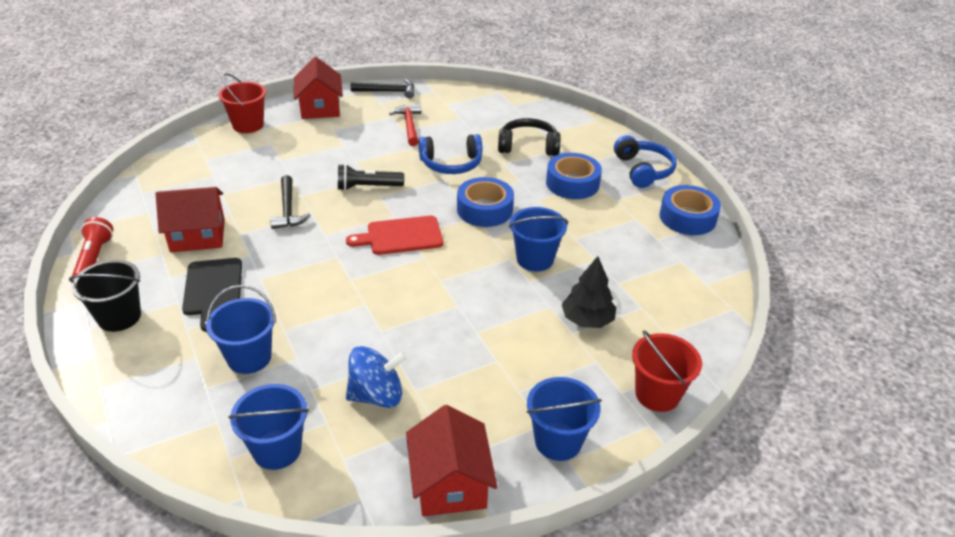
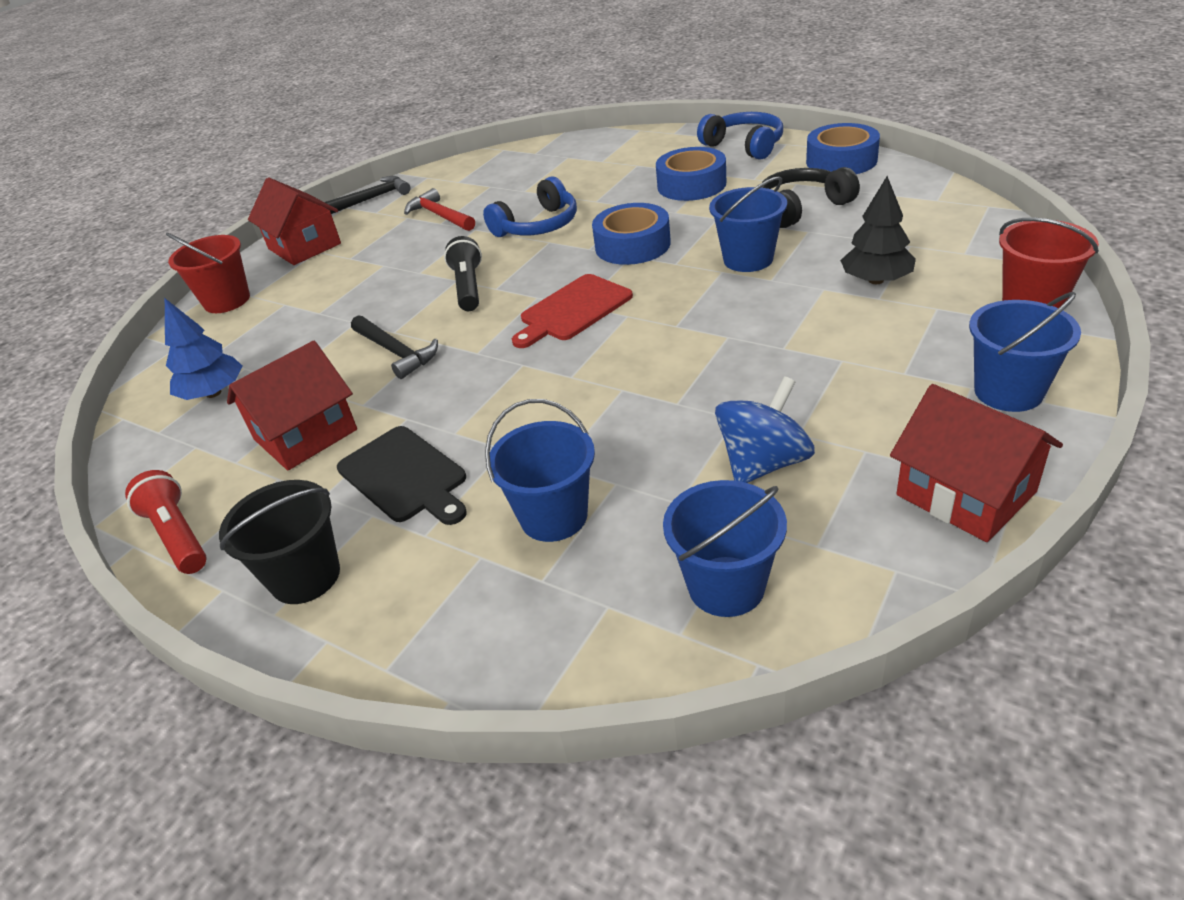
camera: 25 degrees left, 0 degrees up
(185, 183) = (213, 393): none -> blue tree
(367, 187) = (468, 287): black flashlight -> black flashlight turned 120 degrees clockwise
(528, 146) = (601, 177): black headphones -> black headphones (802, 208)

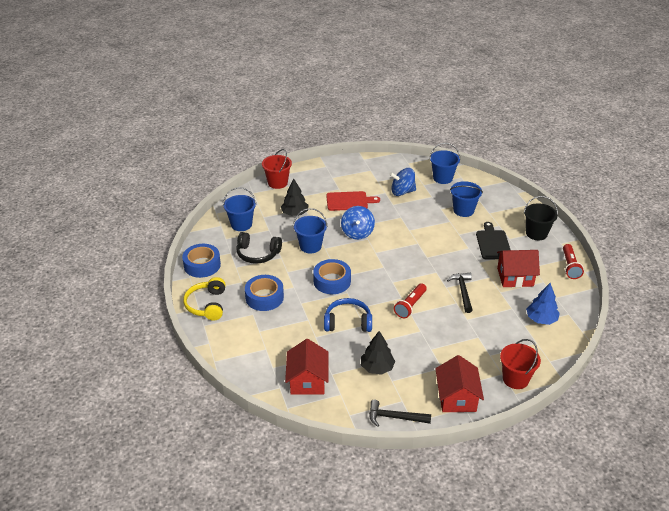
camera: 145 degrees left, 0 degrees up
(440, 216) = (377, 367): red hammer -> black tree
(468, 287) = (410, 306): black flashlight -> red flashlight
(572, 310) = (388, 267): red cutting board -> red cutting board (349, 201)
(709, 322) = (357, 233): none -> blue spinning top
(744, 146) = (207, 305): blue headphones -> yellow headphones
(965, 493) = (374, 164): red house -> red house (307, 380)
(1008, 391) = (327, 172): blue bucket -> blue bucket (241, 224)

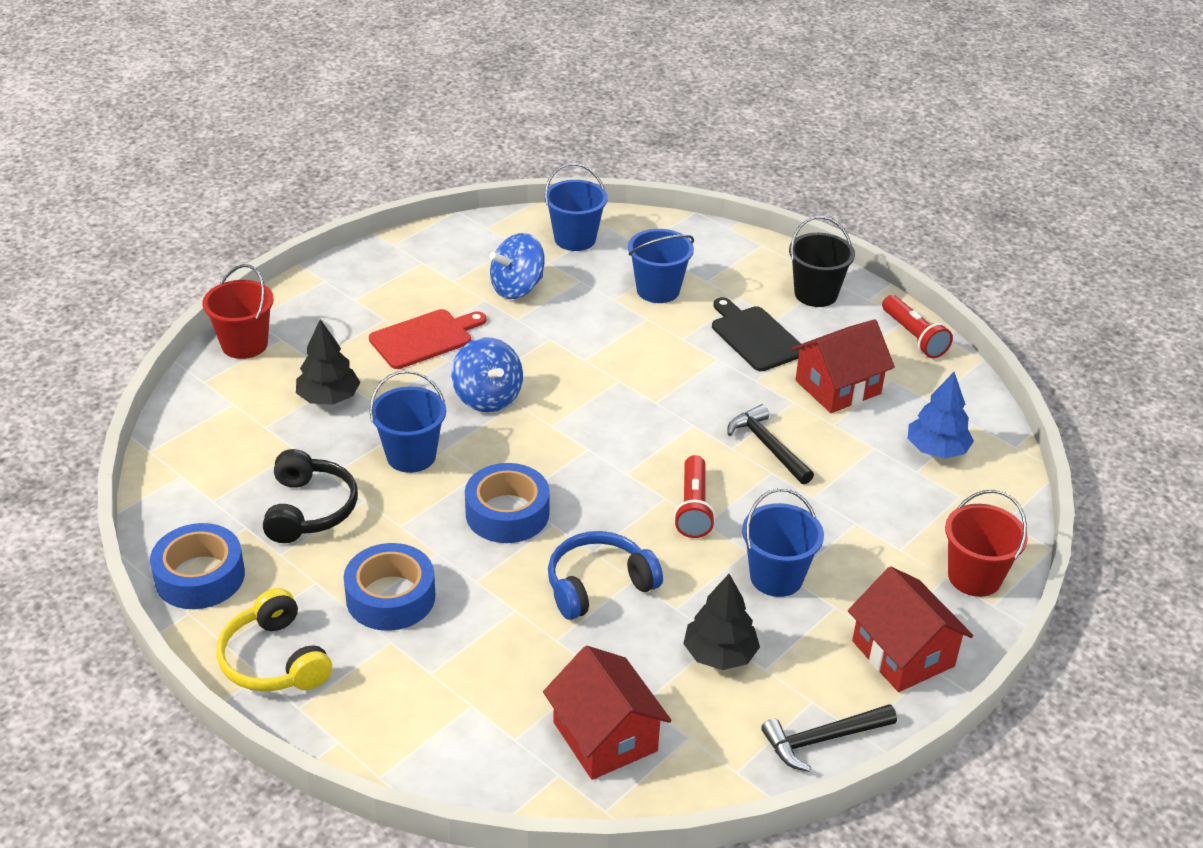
camera: 30 degrees left, 0 degrees up
(241, 224) = (227, 458): blue bucket -> blue bucket (776, 577)
(257, 254) = (309, 509): black headphones -> black headphones turned 75 degrees counterclockwise

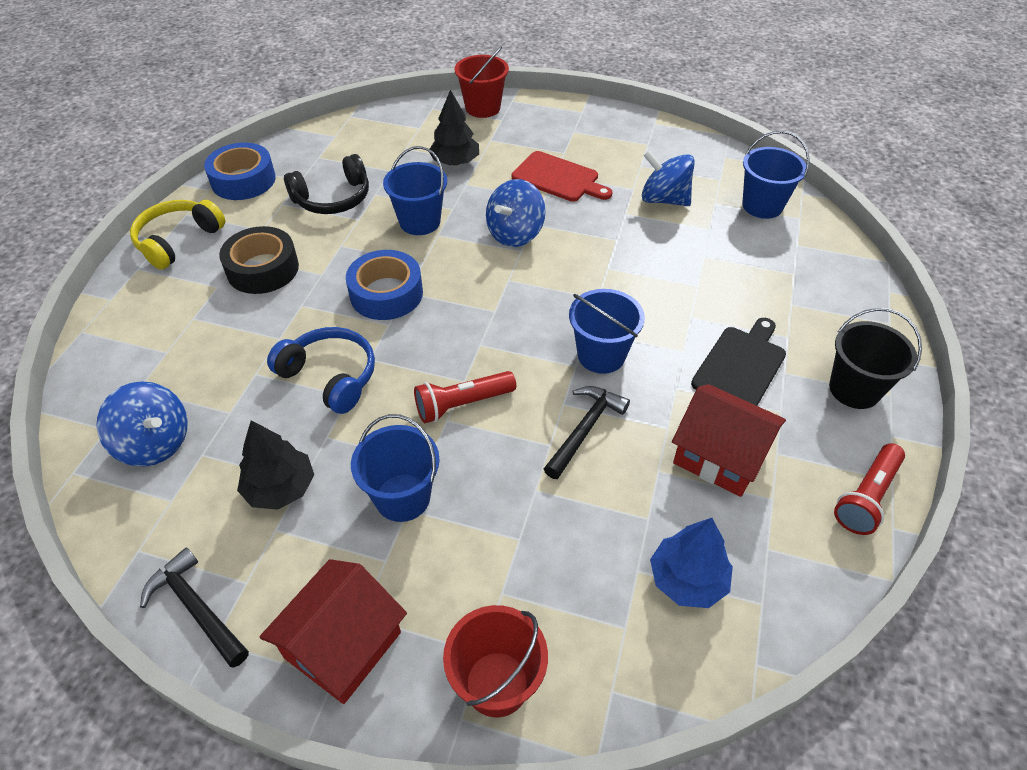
camera: 65 degrees right, 10 degrees up
(390, 597) = (263, 269): blue tape -> black tape
(605, 736) = (155, 443): red house -> blue spinning top
(658, 290) = (744, 278): blue bucket -> blue bucket (601, 355)

